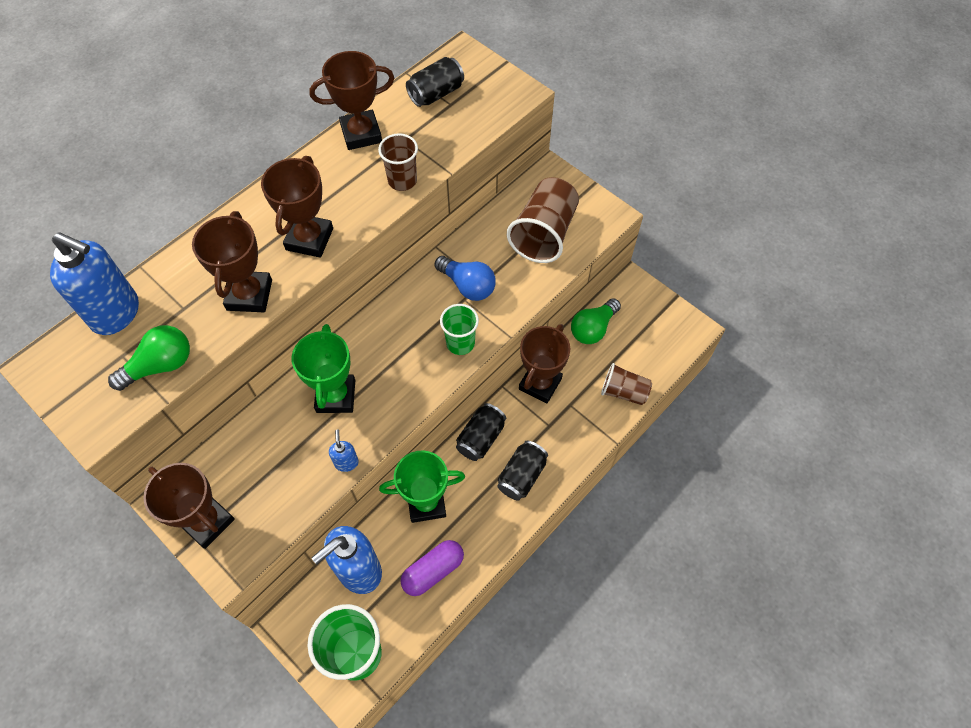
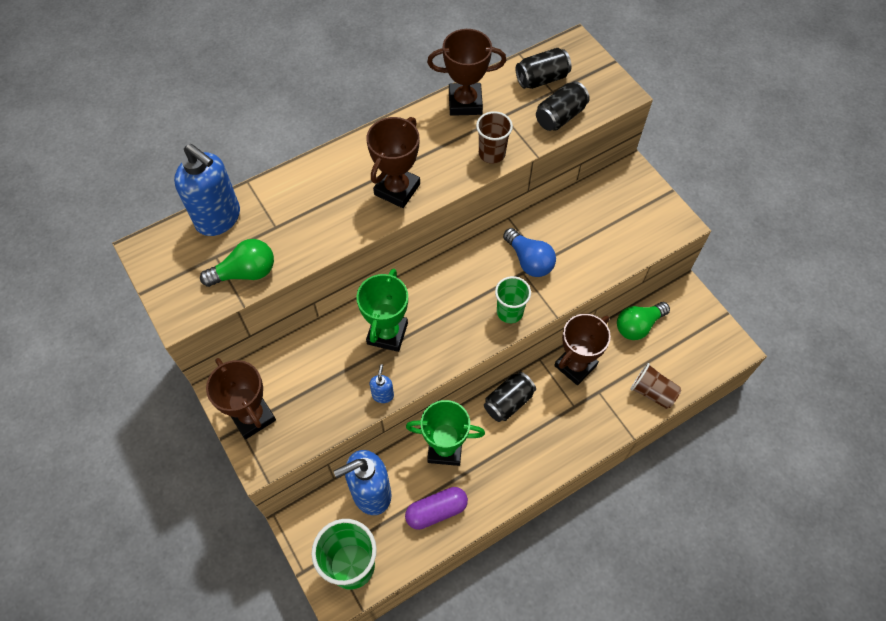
camera: 15 degrees right, 0 degrees up
(249, 295) = (334, 228): brown trophy -> none
(521, 476) = (537, 446): black can -> black can (560, 116)
(544, 234) = (612, 228): brown cup -> none

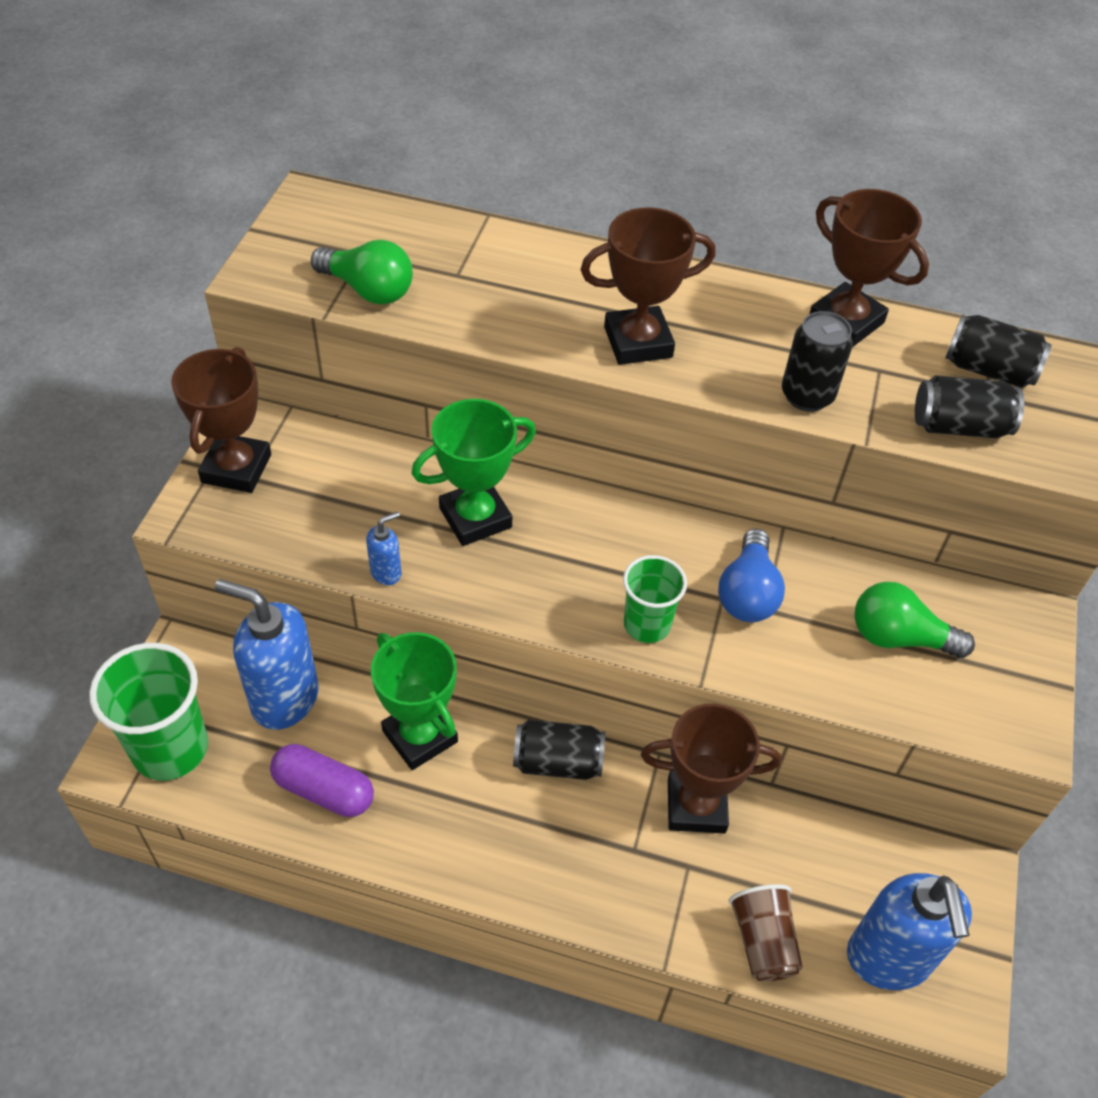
camera: 45 degrees right, 10 degrees down
(218, 218) = (413, 224): blue soap dispenser -> blue soap dispenser (889, 958)
(492, 154) = (807, 395): brown cup -> black can
(638, 326) = (845, 843): green light bulb -> green light bulb (898, 637)

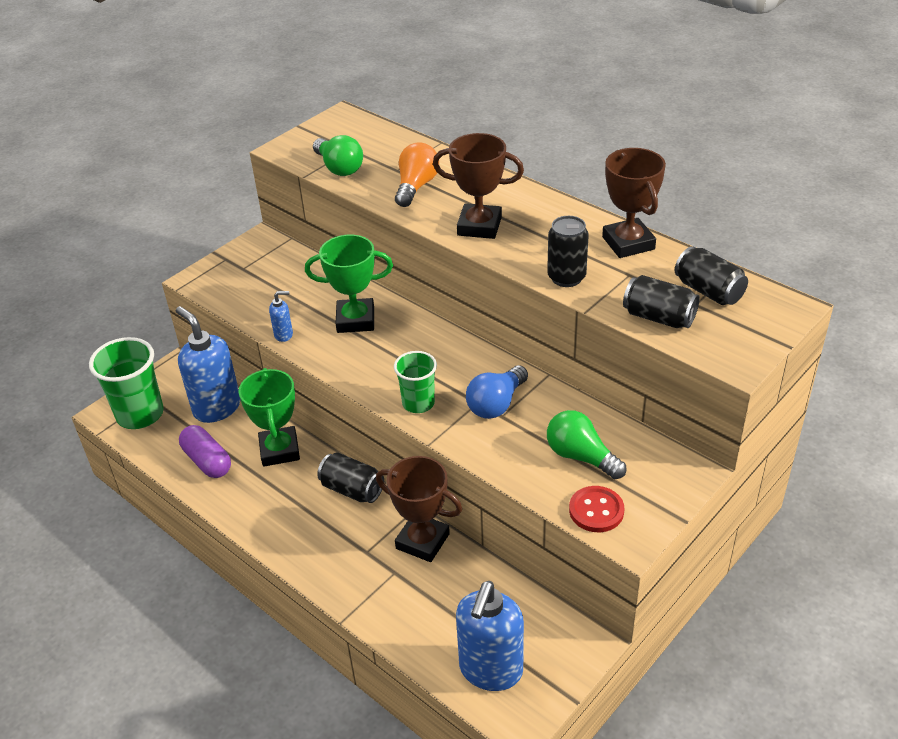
camera: 30 degrees right, 10 degrees down
(236, 468) = (239, 262): brown trophy -> none
(504, 296) = (416, 186): none -> orange light bulb
(763, 941) = (413, 630): brown cup -> none
(966, 710) = (596, 511): none -> red button

